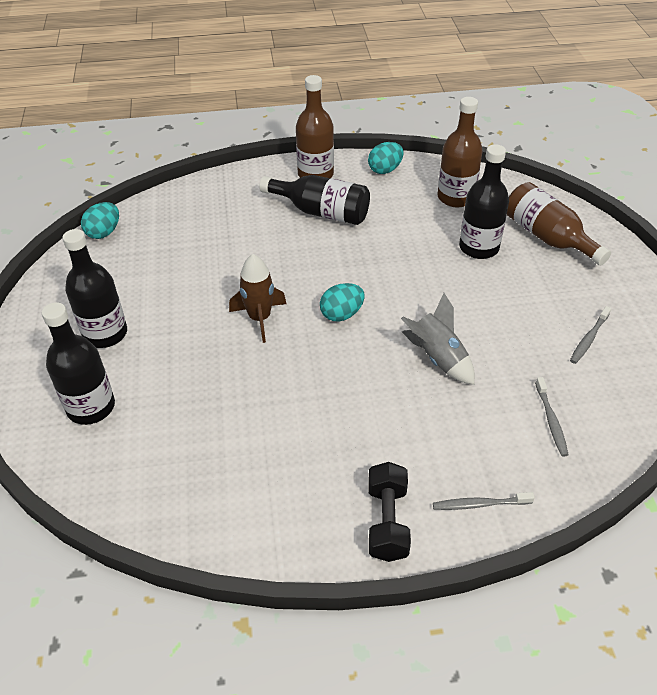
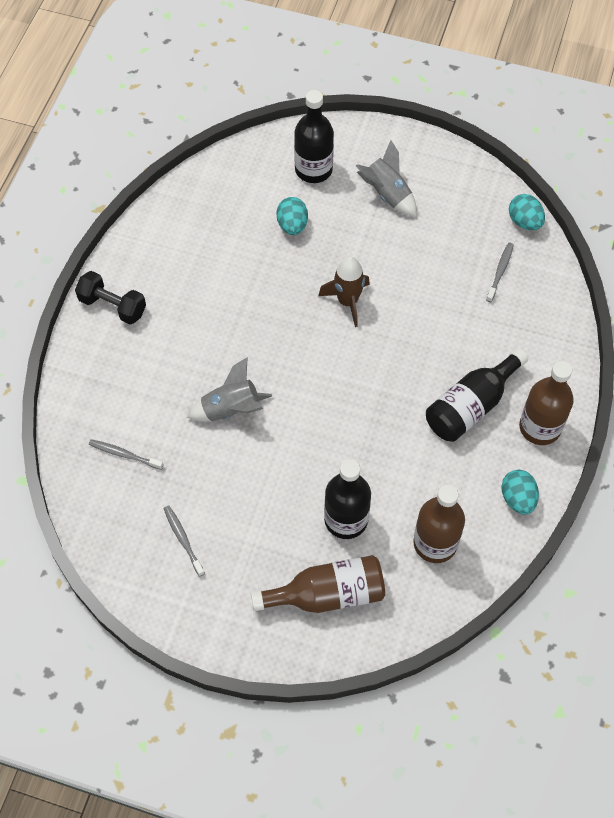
camera: 115 degrees right, 15 degrees up
(105, 334) = (387, 194): black bottle -> grey rocket
(342, 314) = (319, 362): turquoise egg -> turquoise egg (292, 225)
(480, 504) = (89, 366): grey toothbrush -> grey toothbrush (500, 272)

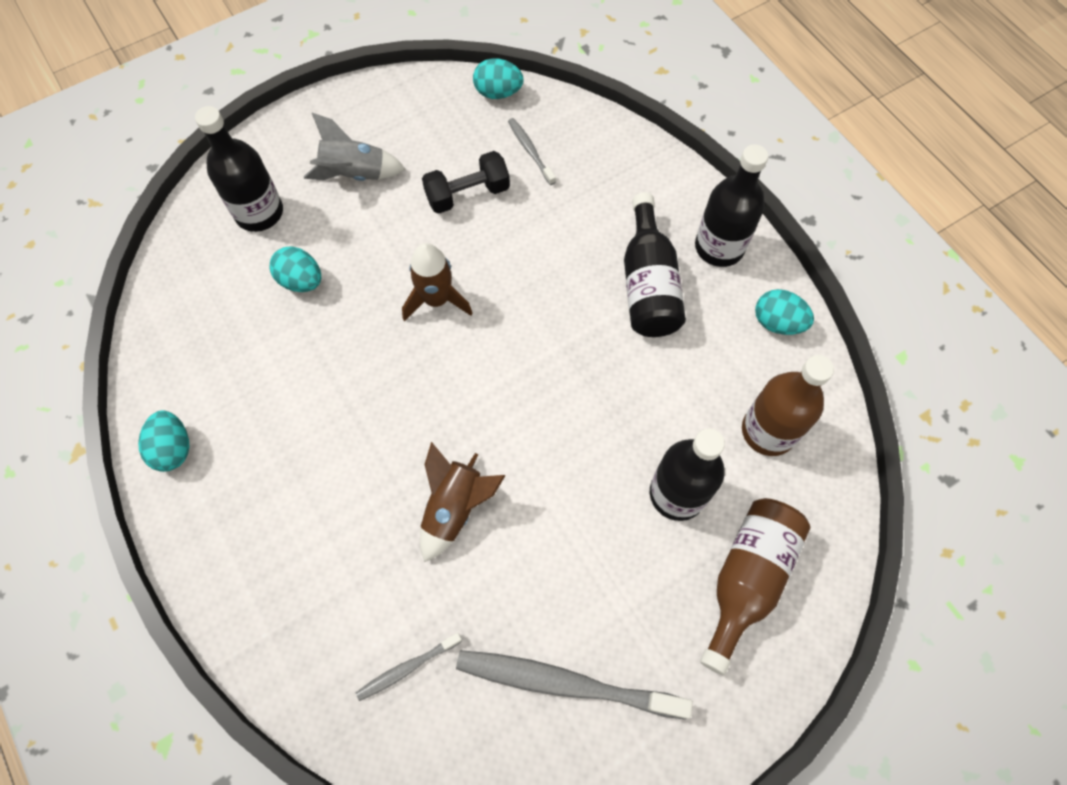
camera: 50 degrees left, 5 degrees up
(112, 306) = (212, 534): black dumbbell -> black dumbbell (467, 194)
(140, 249) = (173, 448): none -> turquoise egg
(183, 540) = (566, 683): grey toothbrush -> grey toothbrush, size x2.01
(231, 409) = (455, 508): grey rocket -> brown rocket
(540, 427) = (719, 247): brown bottle -> black bottle

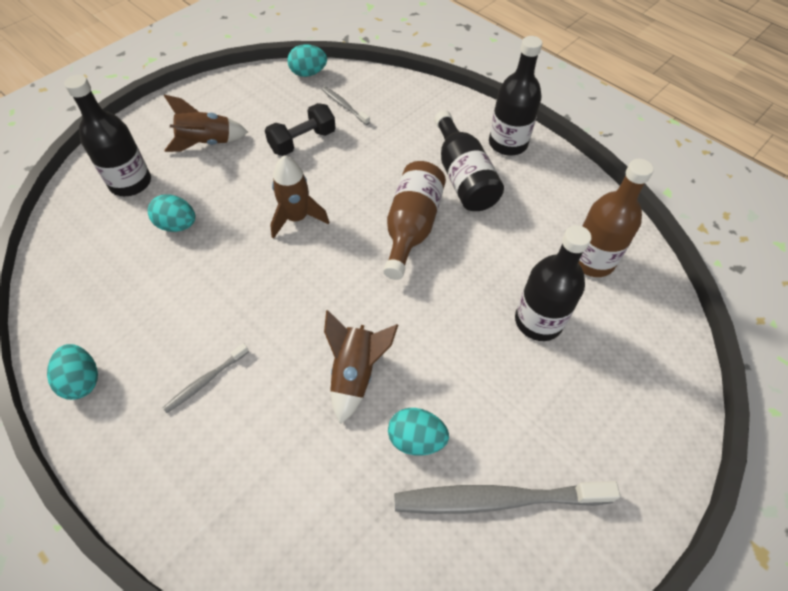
camera: 15 degrees left, 10 degrees down
(354, 173) = (206, 143): grey rocket -> brown rocket
(407, 668) = (348, 523): grey toothbrush -> grey toothbrush (206, 381)
(747, 578) = (618, 374): brown bottle -> brown bottle (411, 227)
(777, 322) = (569, 185): turquoise egg -> turquoise egg (416, 439)

